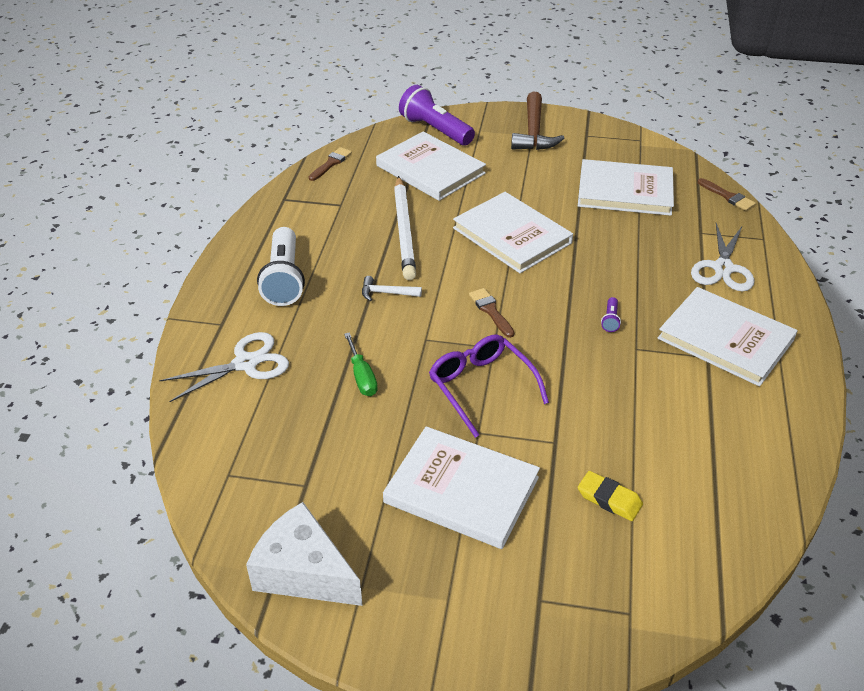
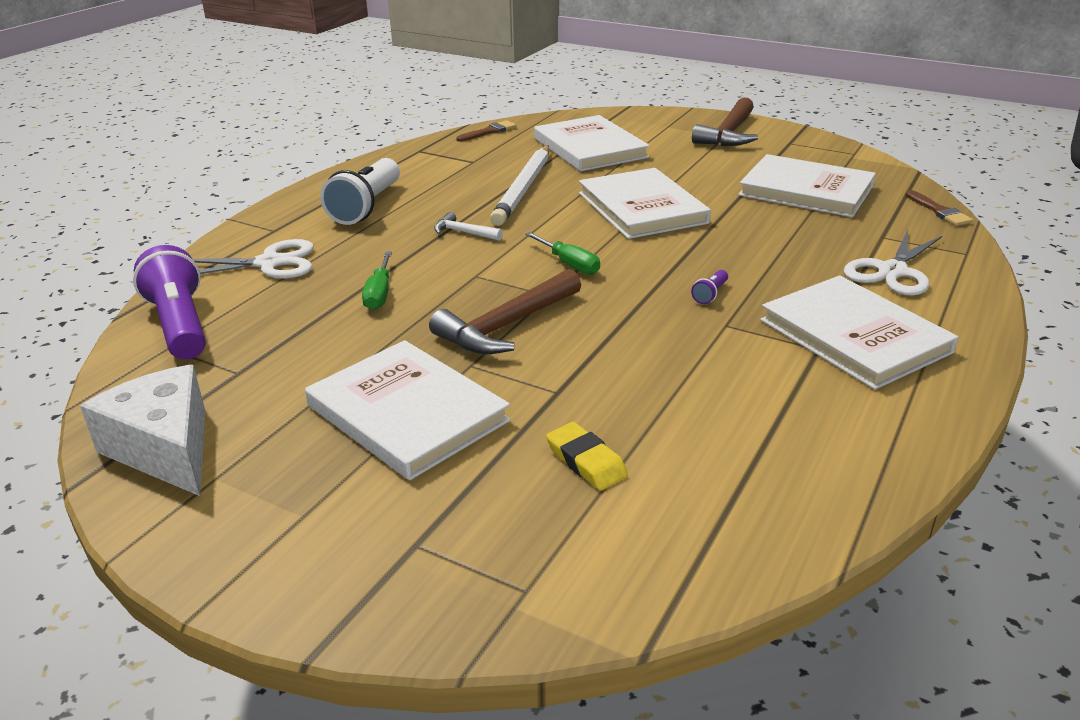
camera: 20 degrees right, 10 degrees down
(435, 130) = (619, 121): purple flashlight -> purple flashlight (180, 325)
(481, 387) = (506, 326): purple glasses -> brown hammer
(490, 311) = (569, 264): brown brush -> green screwdriver

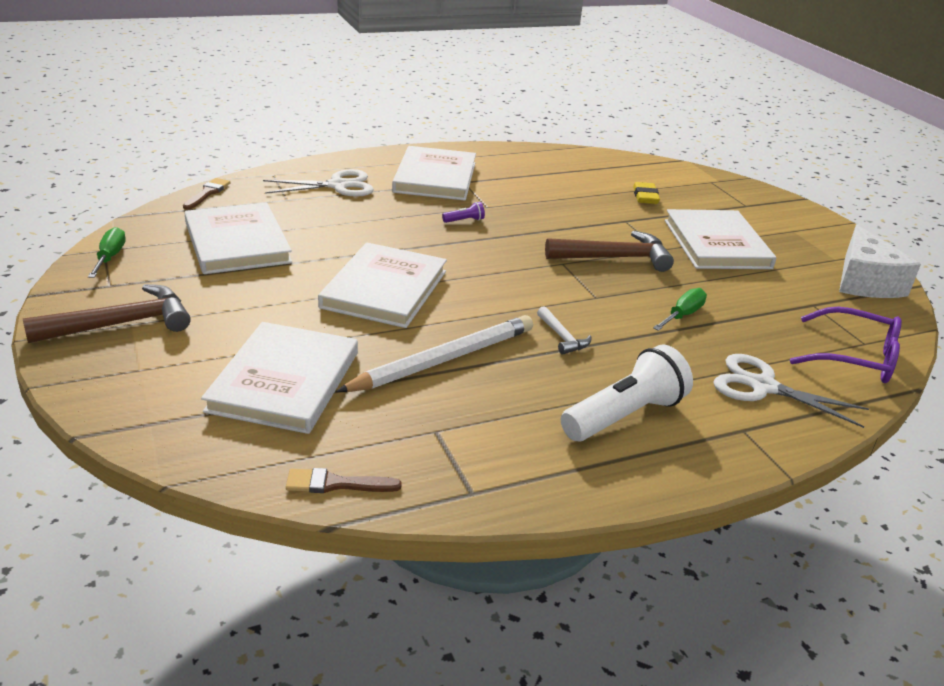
camera: 145 degrees left, 0 degrees up
(180, 325) = (855, 358): purple flashlight -> purple glasses
(569, 264) = (518, 274): green screwdriver -> green screwdriver (110, 257)

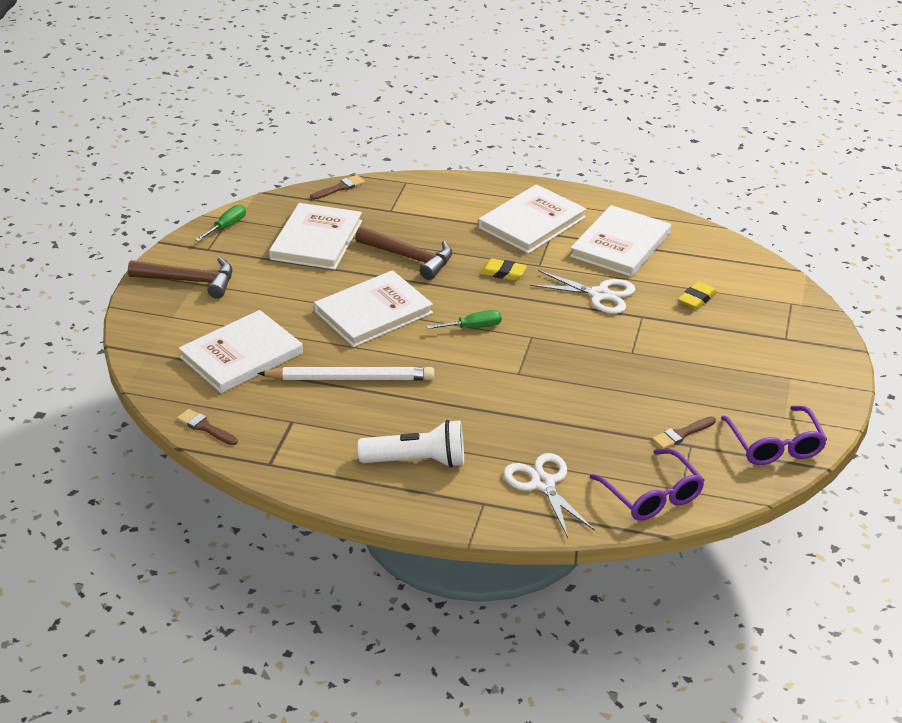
camera: 40 degrees right, 5 degrees up
(338, 186) = (443, 208): white scissors -> white scissors (599, 295)
(464, 220) = (503, 273): purple flashlight -> yellow eraser
(562, 337) = (450, 394): white hammer -> none
(614, 258) = (581, 347): brown hammer -> brown hammer (409, 258)
(682, 315) = (564, 412): green screwdriver -> green screwdriver (473, 327)
(716, 244) = (692, 365): white book -> white book (620, 245)
(794, 298) = (681, 434): none -> brown brush
(865, 282) = (775, 445): white cheese -> purple glasses

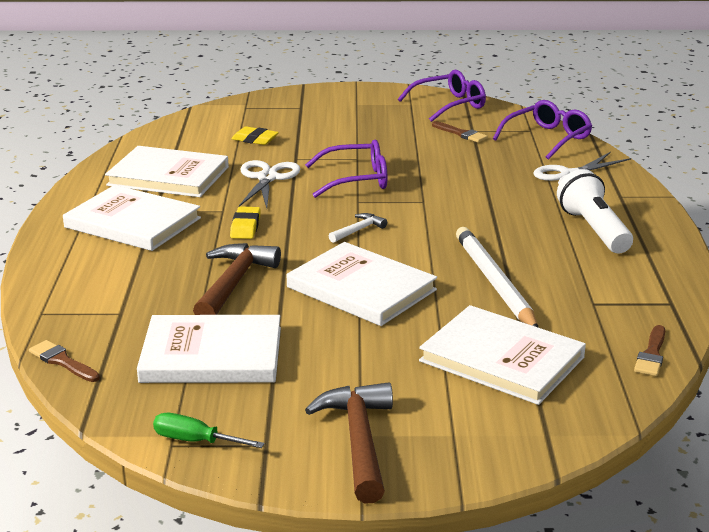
camera: 105 degrees left, 10 degrees down
(473, 327) = (358, 230): green screwdriver -> white hammer
(579, 343) = (356, 180): none -> purple glasses

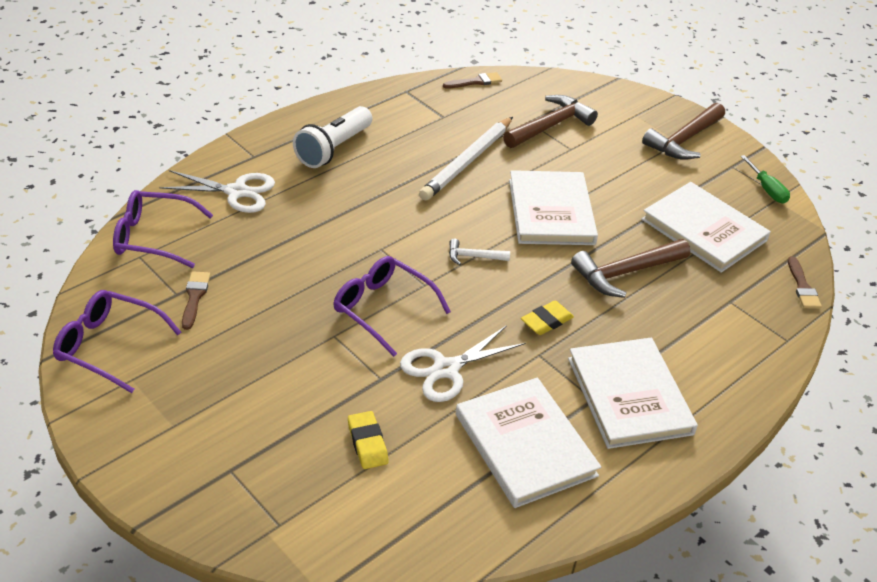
camera: 135 degrees left, 15 degrees up
(502, 359) = (550, 126): white book -> brown hammer

